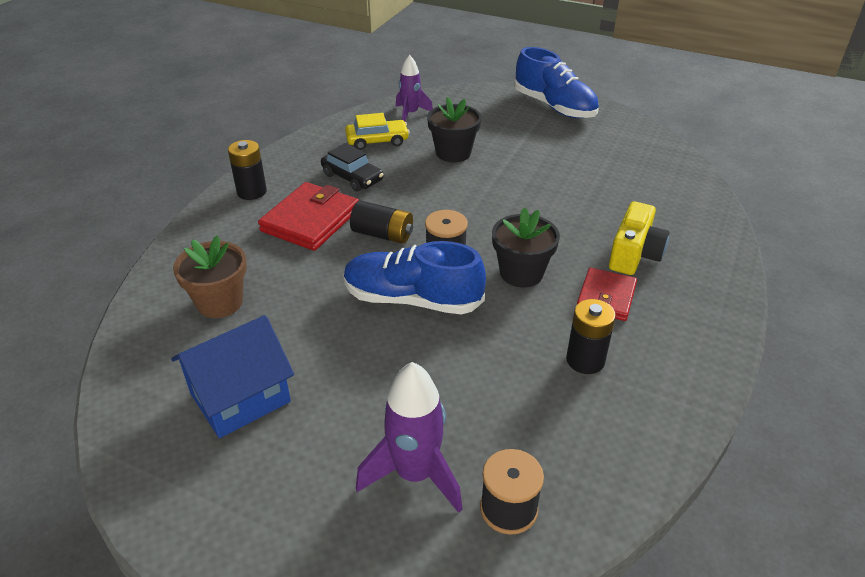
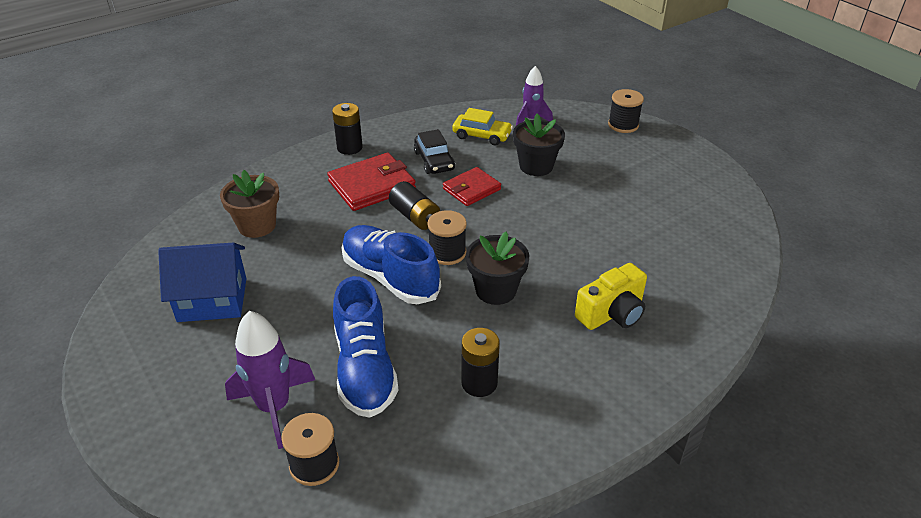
camera: 30 degrees right, 0 degrees up
(495, 96) = (623, 125): none -> black spool
(554, 107) = (671, 151): blue shoe -> blue shoe (365, 368)
(606, 297) = (549, 339): red wallet -> red wallet (471, 189)

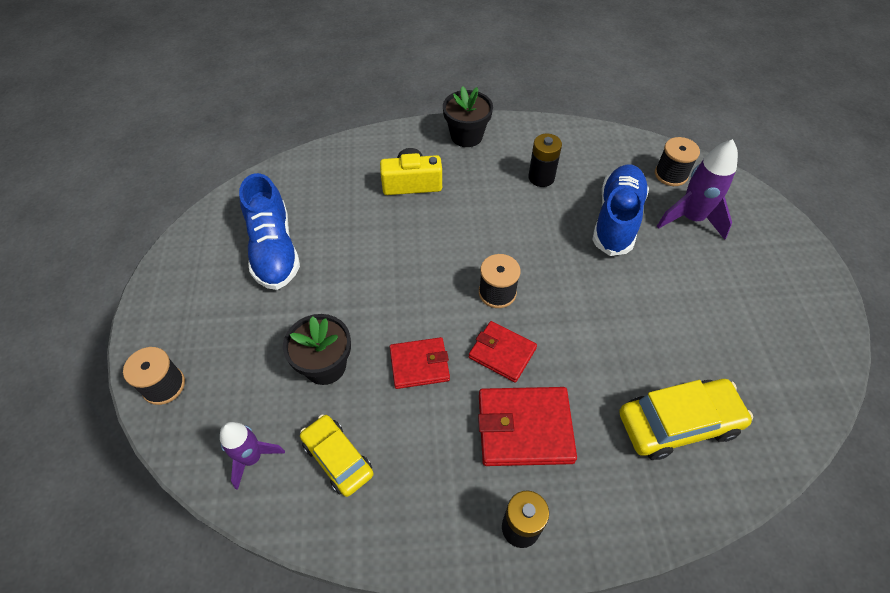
camera: 150 degrees left, 15 degrees up
(212, 300) = (734, 337): blue house -> none
(257, 225) = (678, 423): brown flower pot -> yellow car
(390, 277) = (562, 289): blue shoe -> blue shoe (274, 249)
(415, 216) = (502, 353): black battery -> red wallet
(434, 161) = (428, 437): black car -> none
(496, 290) = (481, 237): black flower pot -> black flower pot (466, 136)

